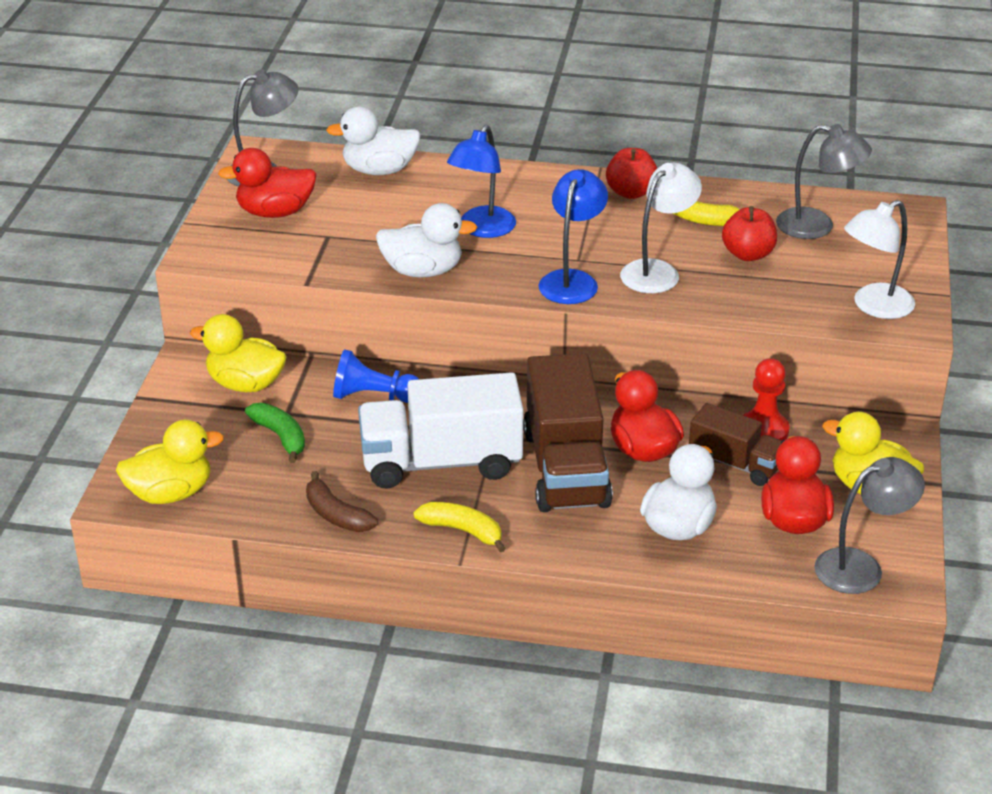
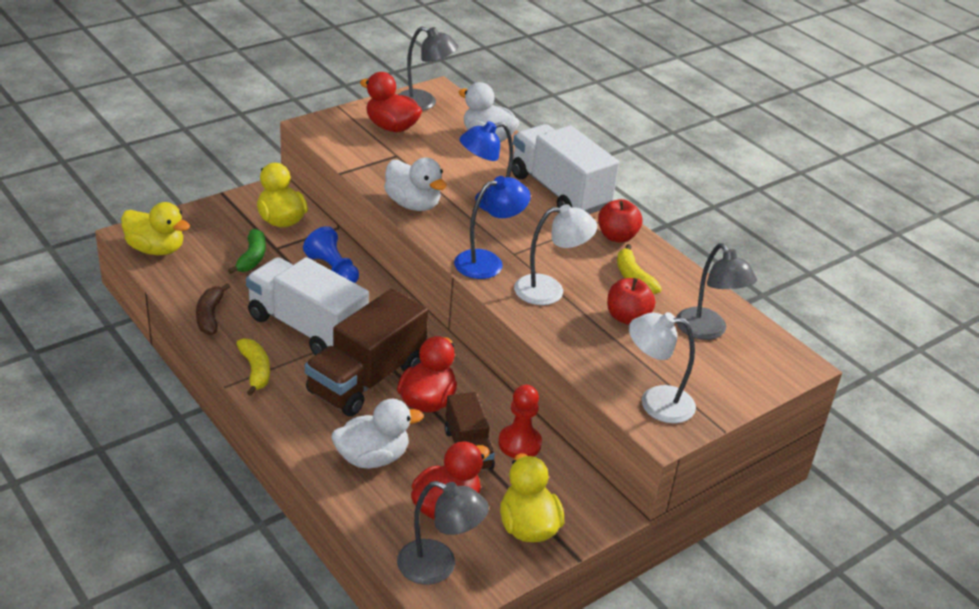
camera: 40 degrees right, 0 degrees up
(522, 182) = (559, 191): none -> white truck

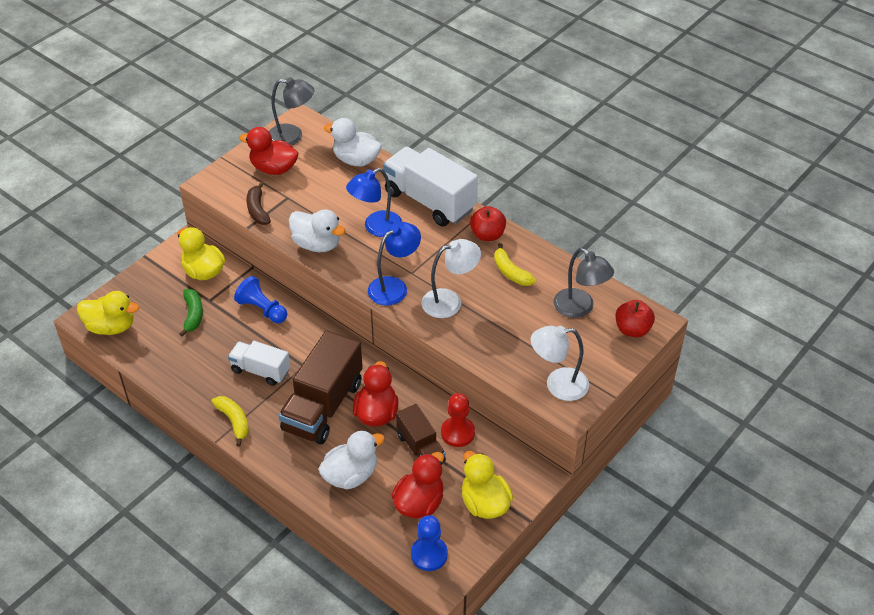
camera: 10 degrees left, 10 degrees up
(210, 316) = (179, 379): brown banana -> brown banana (257, 210)
(307, 328) = (260, 370): white truck -> white truck, size x0.58
(438, 566) = (429, 554): grey lamp -> blue pawn
(627, 317) = (516, 311): red apple -> red apple (632, 330)

